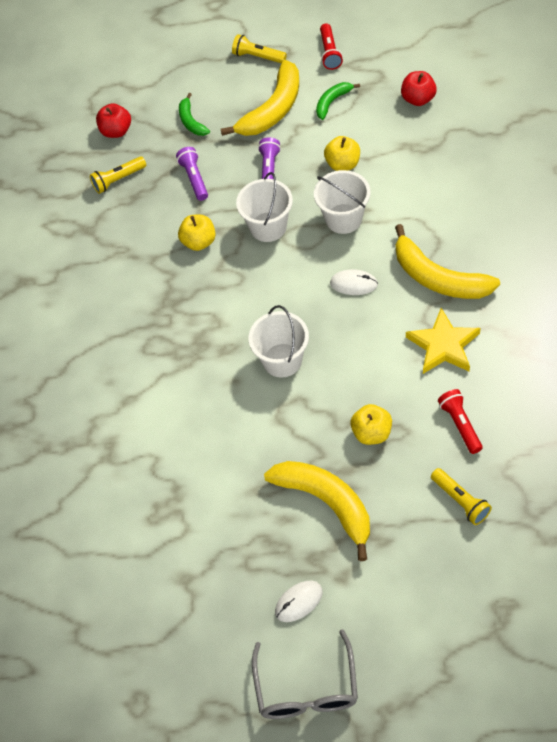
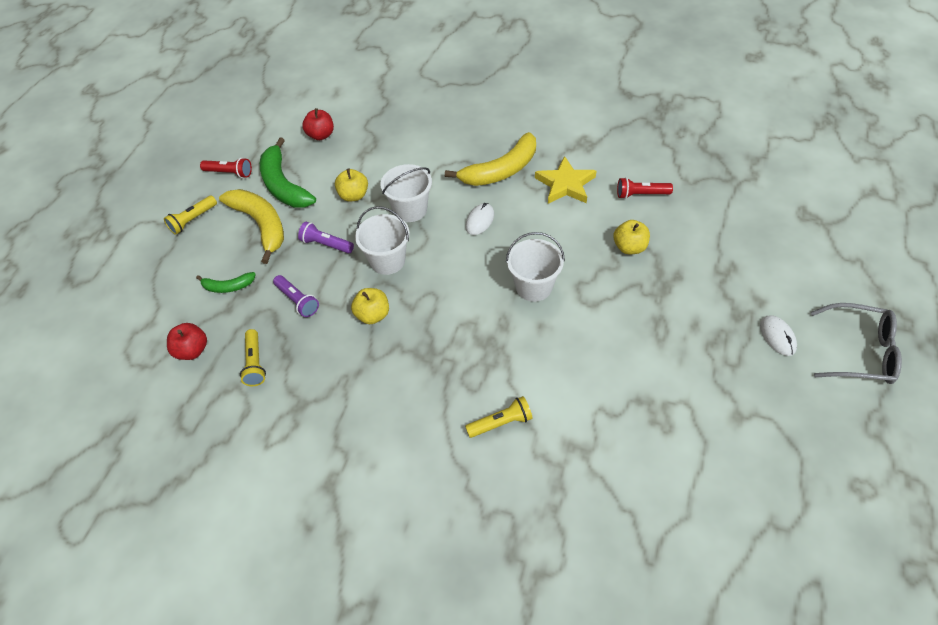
camera: 75 degrees left, 5 degrees down
(194, 178) = (297, 301): purple flashlight -> purple flashlight turned 135 degrees counterclockwise
(326, 503) = (687, 293): yellow banana -> none
(332, 102) = (284, 185): green banana -> green banana, size x1.94
(460, 501) = (708, 212): yellow flashlight -> yellow flashlight (501, 423)

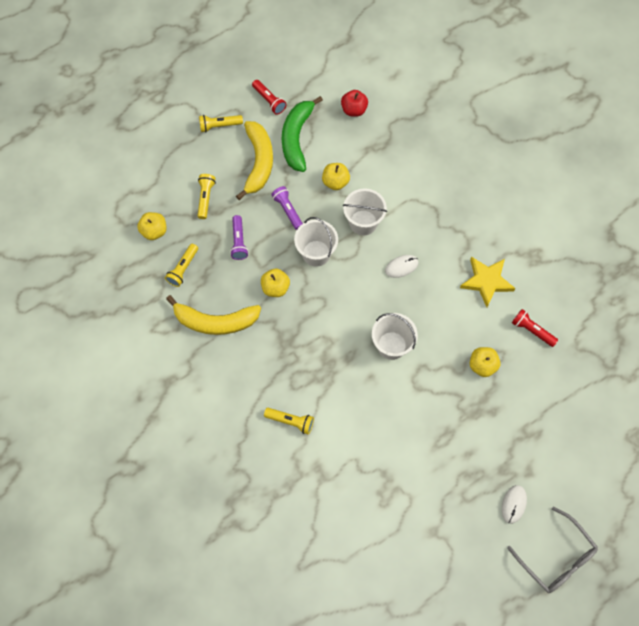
camera: 35 degrees right, 15 degrees up
(192, 350) = (154, 231): red apple -> yellow apple
(228, 286) = (205, 198): green banana -> yellow flashlight
(501, 170) = (452, 235): yellow banana -> yellow banana (215, 321)

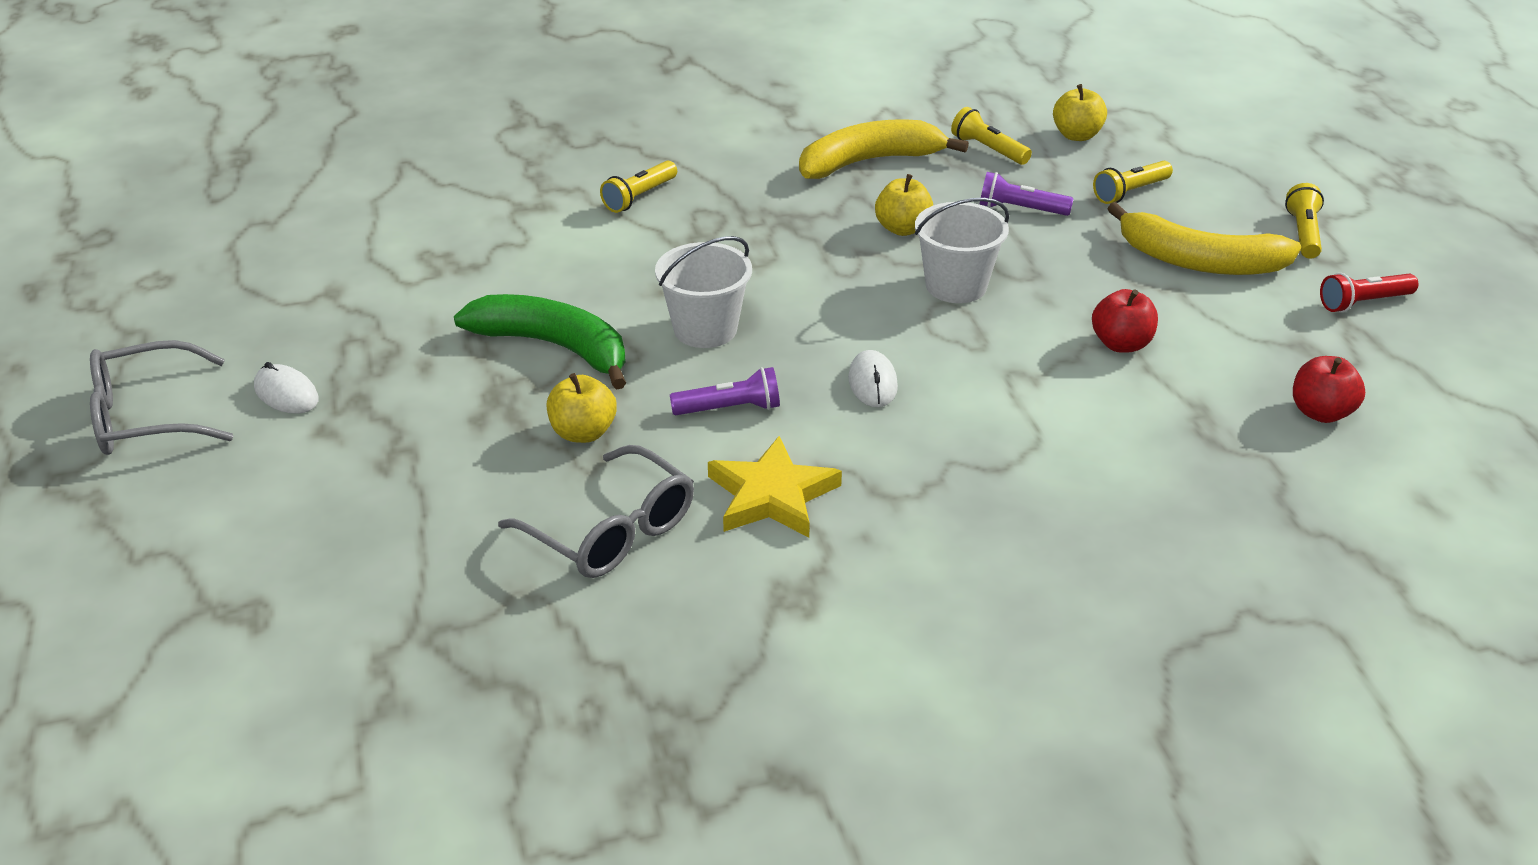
camera: 110 degrees right, 30 degrees down
(205, 198) = (1130, 192): yellow flashlight -> yellow flashlight turned 120 degrees clockwise
(215, 321) = (869, 162): yellow banana -> yellow banana turned 45 degrees clockwise
(287, 210) = (1070, 273): purple flashlight -> purple flashlight (730, 409)
(297, 138) = (1252, 318): green banana -> green banana (554, 347)
(335, 182) = (1121, 344): yellow apple -> red apple
(363, 222) = (1004, 357): white bucket -> none
(532, 330) = (610, 530): red flashlight -> grey glasses

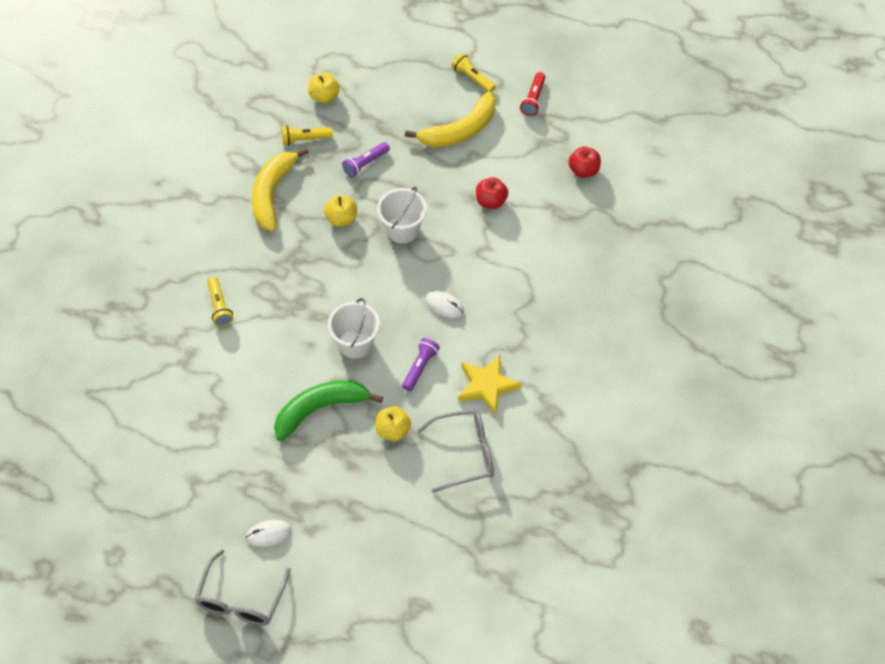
camera: 55 degrees left, 20 degrees up
(1130, 192) = (388, 113): yellow flashlight -> none

